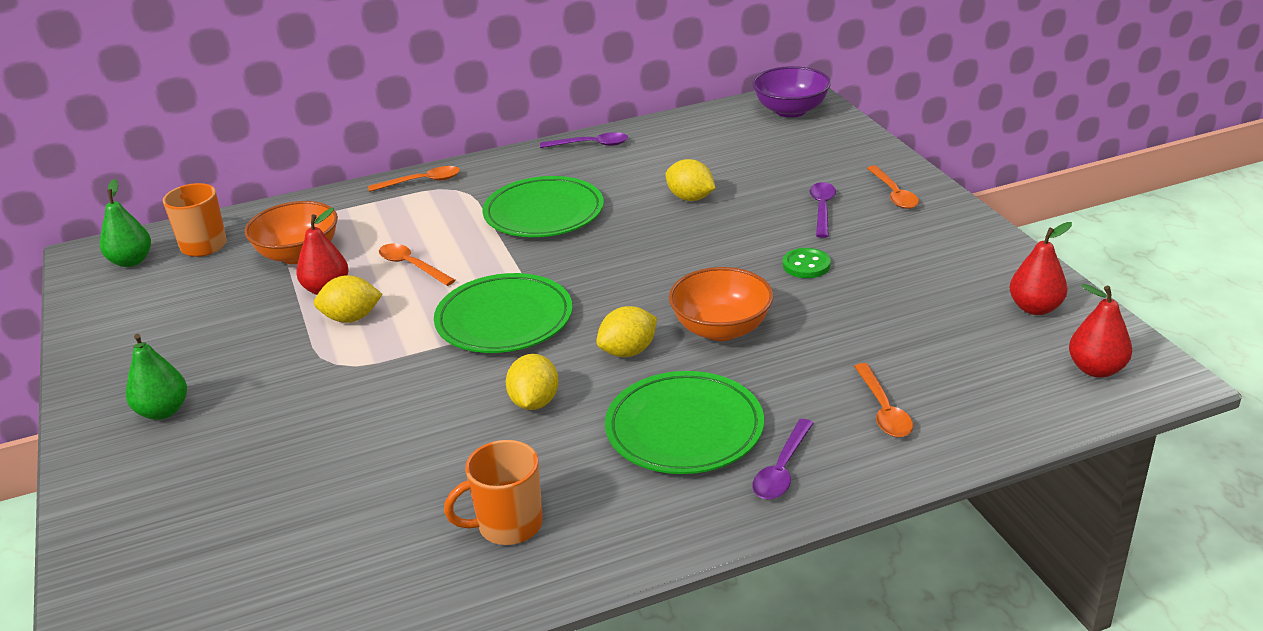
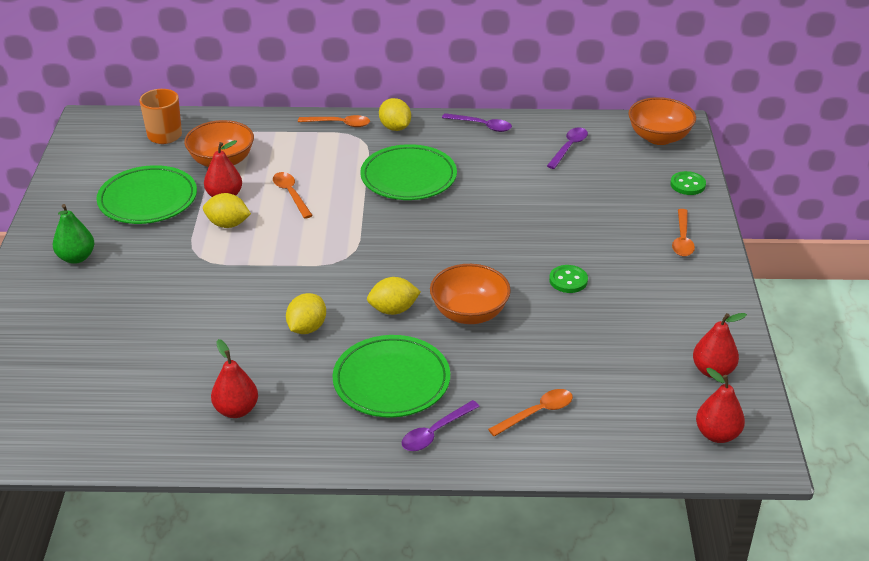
camera: 20 degrees right, 5 degrees up
(131, 261) = (113, 134): green pear -> none
(504, 319) = (326, 257): green plate -> green plate (148, 199)
(508, 525) = (236, 410): orange mug -> red pear
(690, 198) = (523, 196): yellow lemon -> yellow lemon (395, 128)
(790, 110) = (659, 137): purple bowl -> orange bowl
(822, 209) = (616, 236): purple spoon -> purple spoon (569, 148)
(856, 144) = (687, 185): none -> green button
(883, 410) = (537, 413): orange spoon -> orange spoon turned 135 degrees counterclockwise

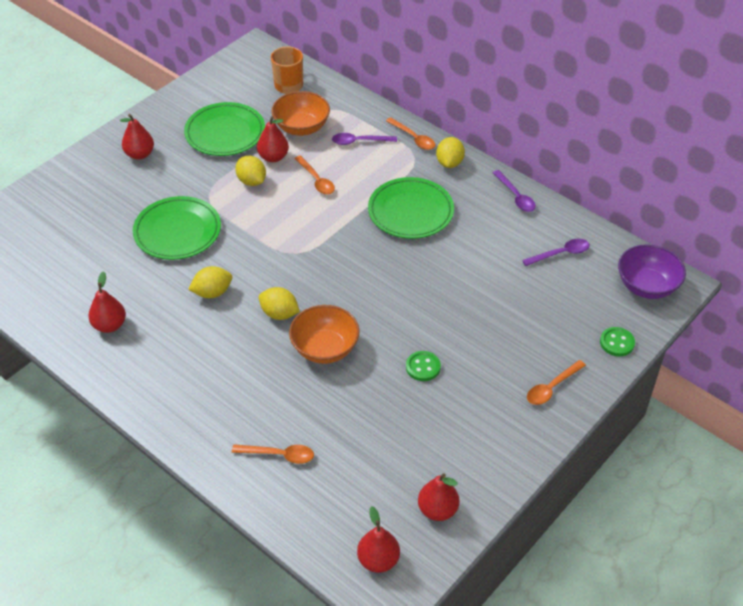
camera: 40 degrees right, 10 degrees up
(76, 258) = (140, 154): green pear -> red pear
(291, 194) = (316, 180): orange spoon -> orange spoon turned 135 degrees clockwise
(391, 381) = (218, 367): green plate -> green plate (177, 231)
(435, 432) = (201, 423): purple spoon -> purple spoon (359, 141)
(659, 137) = (647, 286): orange bowl -> purple bowl

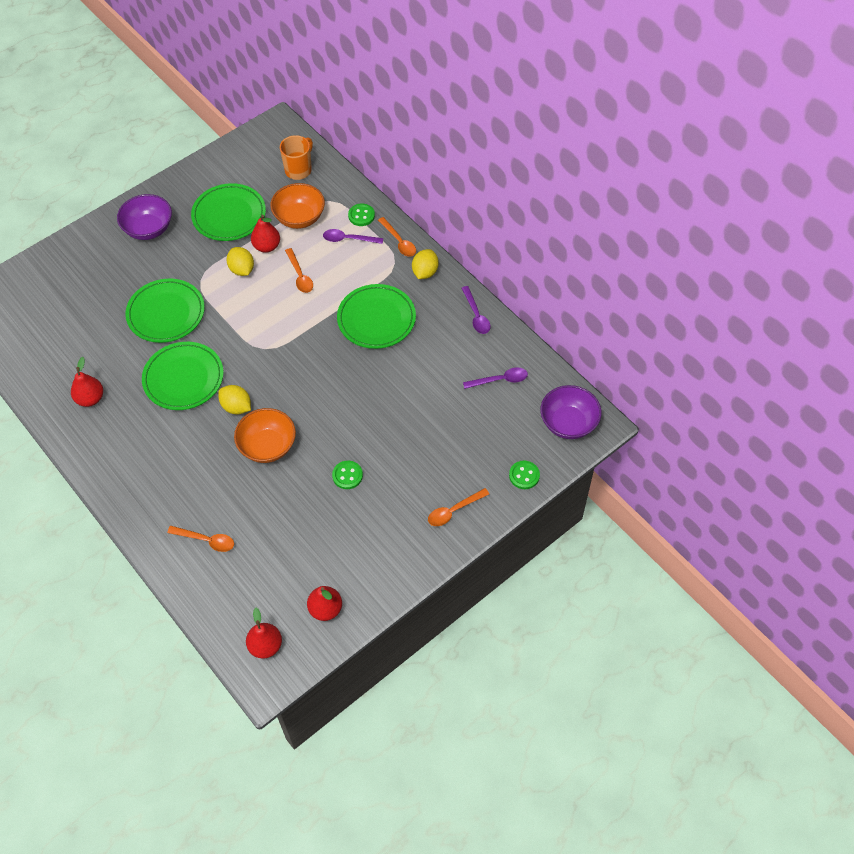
camera: 10 degrees right, 10 degrees up
(140, 154) = (148, 229): red pear -> purple bowl
(212, 292) = (183, 378): yellow lemon -> green plate
(367, 119) = (361, 216): none -> green button

